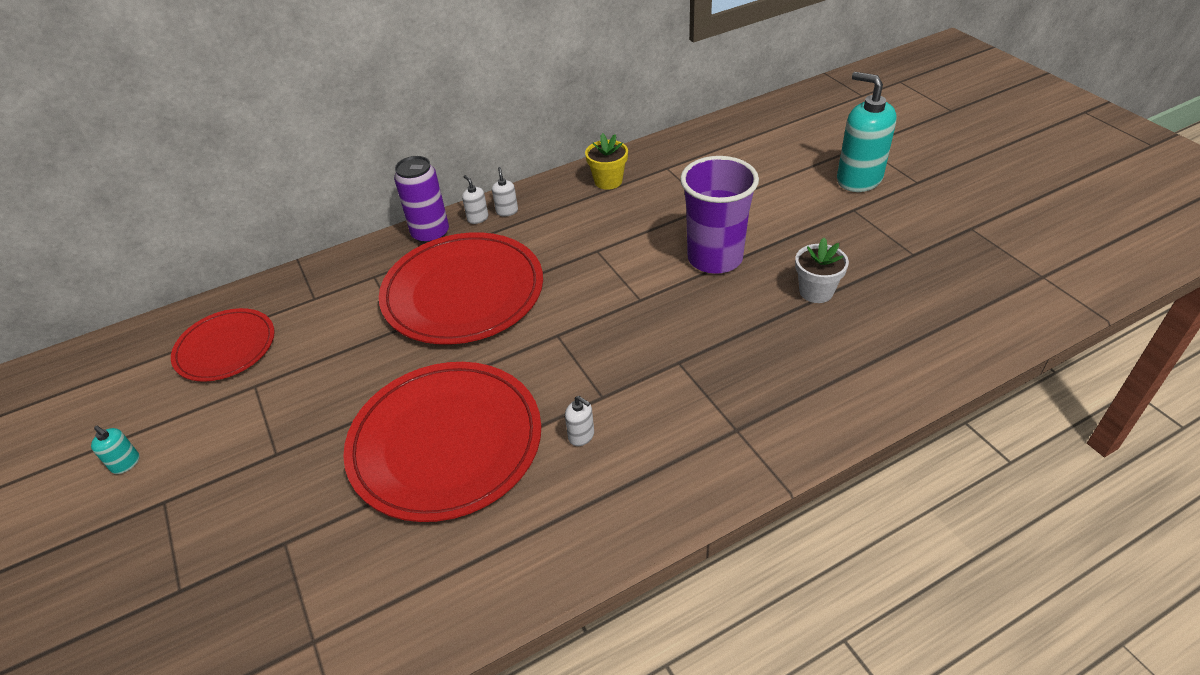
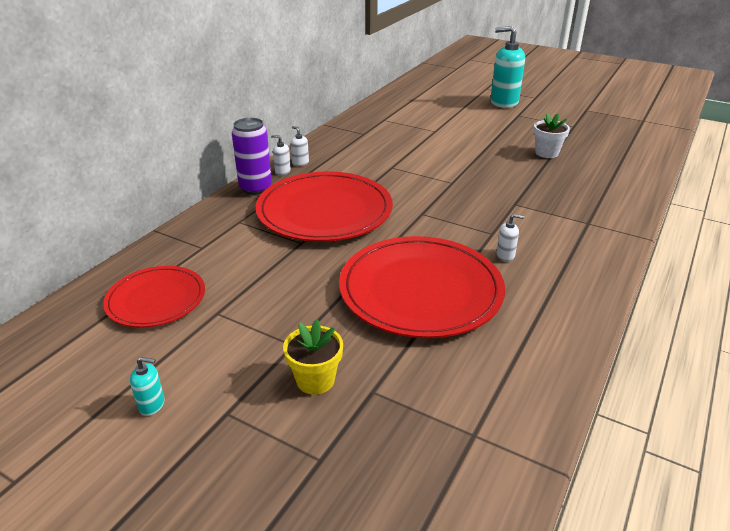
camera: 35 degrees left, 10 degrees down
(608, 181) = (353, 133): yellow flower pot -> yellow flower pot (315, 380)
(715, 258) = (471, 153): purple cup -> none

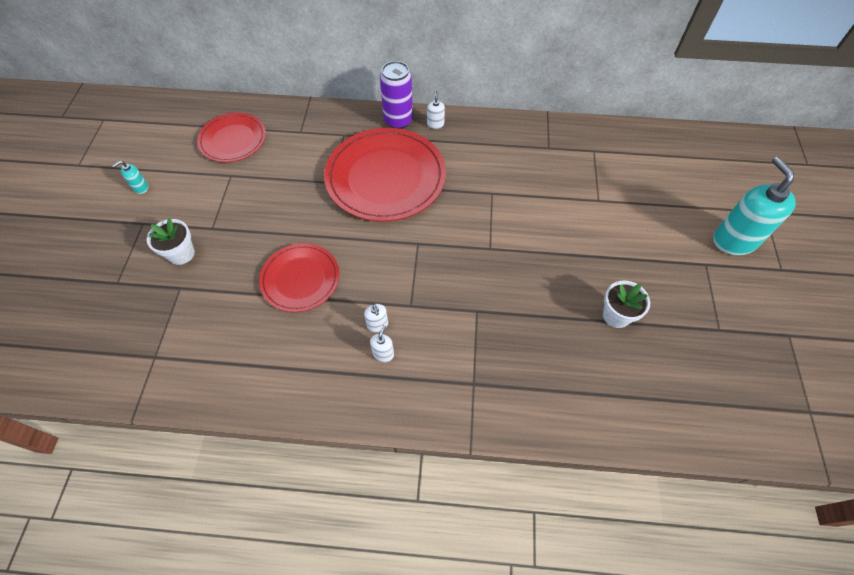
camera: 65 degrees right, 25 degrees up
(152, 404) = (140, 187): turquoise soap dispenser -> turquoise soap dispenser turned 75 degrees clockwise
(300, 163) = (458, 129): white soap dispenser -> white soap dispenser (383, 354)
(315, 380) = (181, 254): yellow flower pot -> white flower pot
(420, 290) = (300, 279): red plate -> red plate, size x0.59

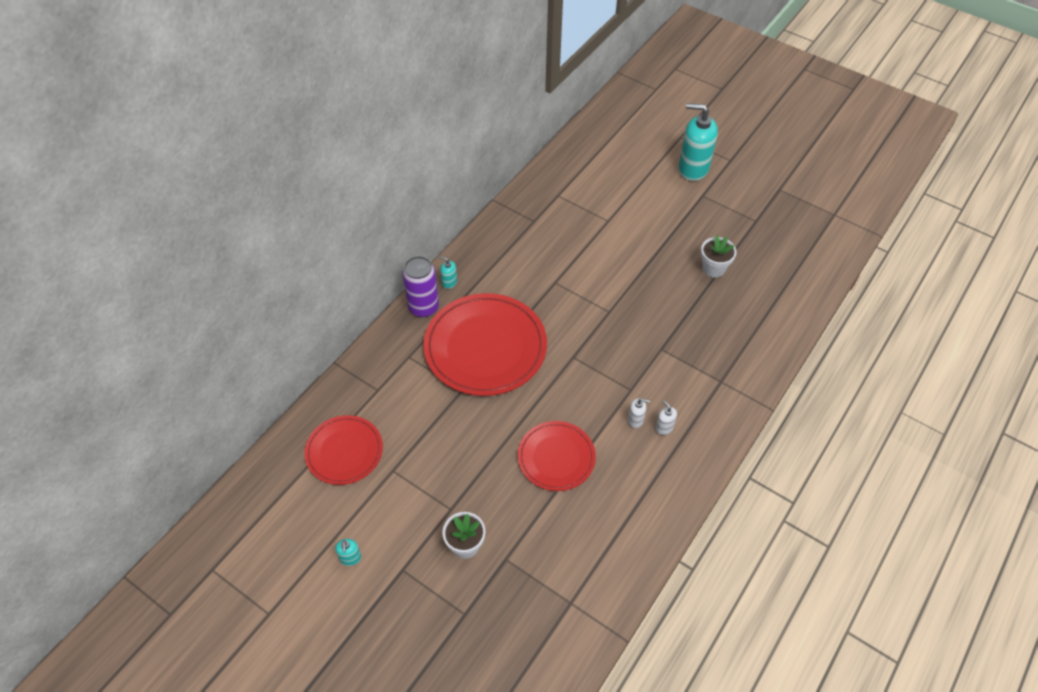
camera: 60 degrees left, 5 degrees down
(435, 124) = (449, 282): white soap dispenser -> turquoise soap dispenser

